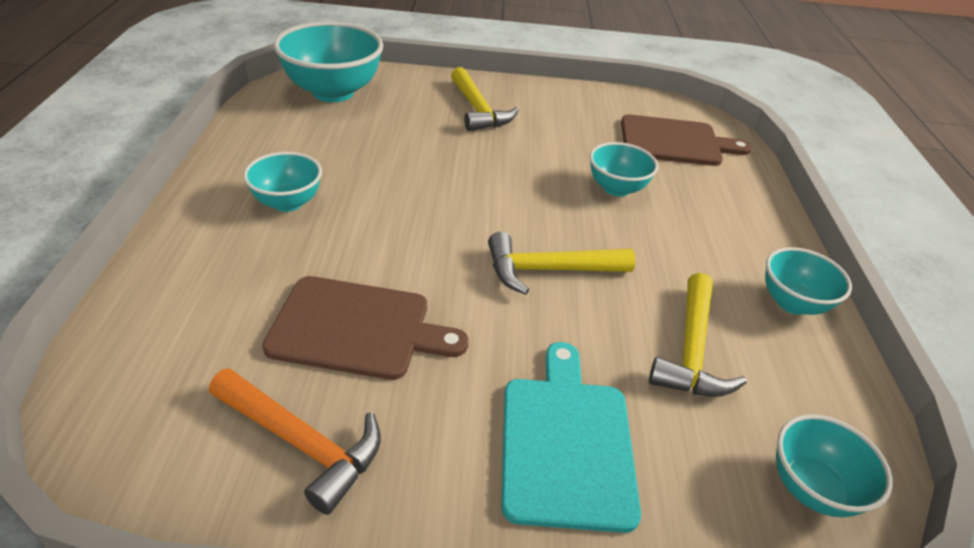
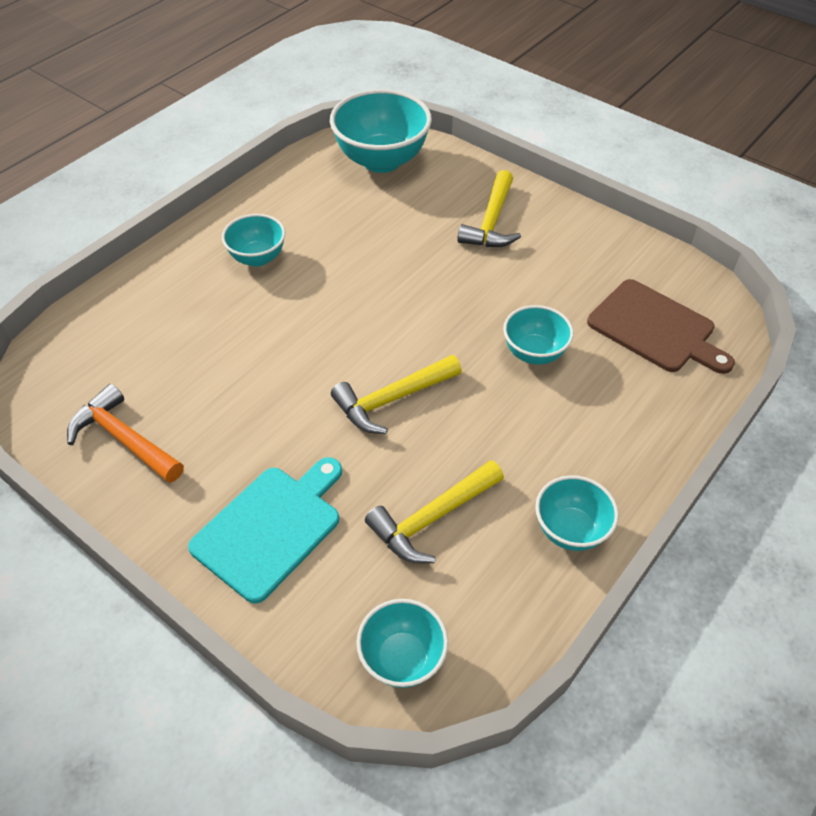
camera: 40 degrees right, 10 degrees up
(302, 443) = (124, 439): orange hammer -> orange hammer turned 150 degrees clockwise
(357, 328) = (217, 380): brown cutting board -> none
(548, 270) = (392, 400): yellow hammer -> yellow hammer turned 60 degrees counterclockwise

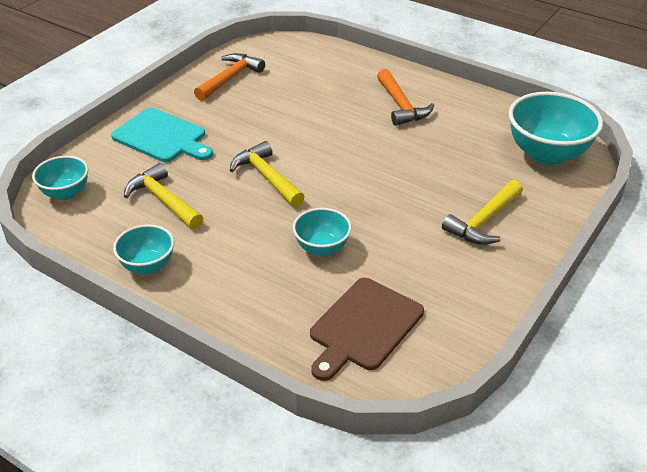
camera: 85 degrees right, 10 degrees down
(257, 258) = (401, 106): turquoise bowl -> orange hammer
(491, 222) = (484, 221): yellow hammer -> yellow hammer turned 60 degrees counterclockwise

